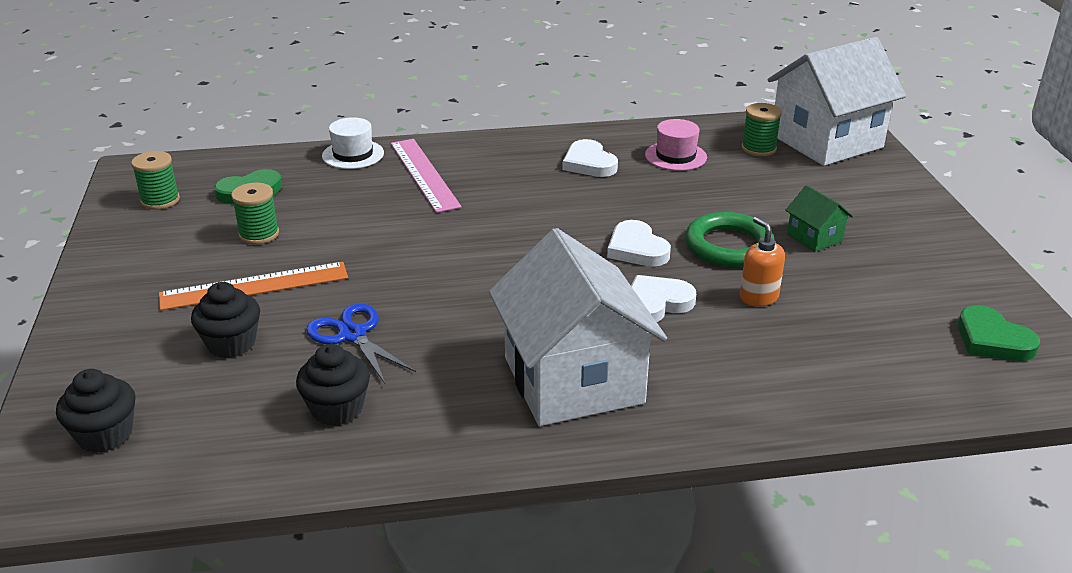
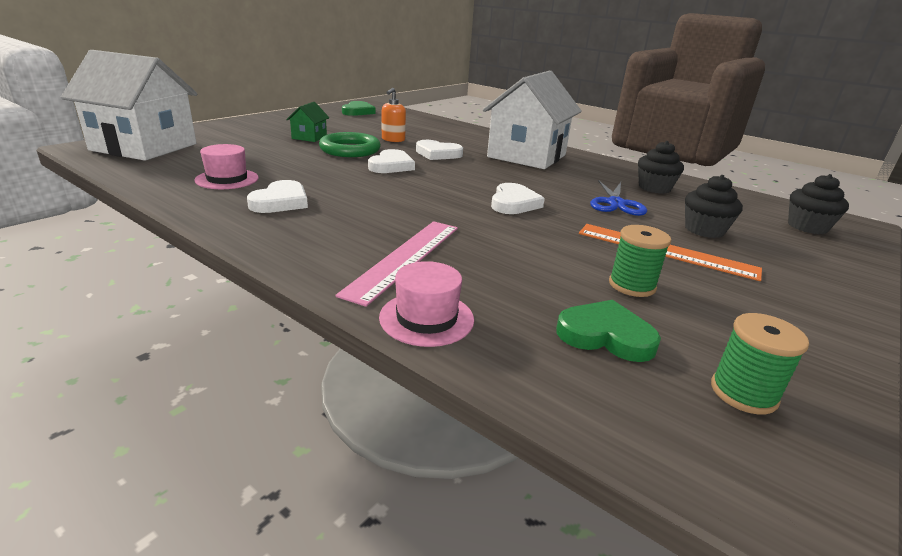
camera: 135 degrees left, 5 degrees down
(353, 154) = (426, 318): white hat -> pink hat
(443, 268) = (513, 203): none -> white heart
(758, 149) = (181, 160): green spool -> none

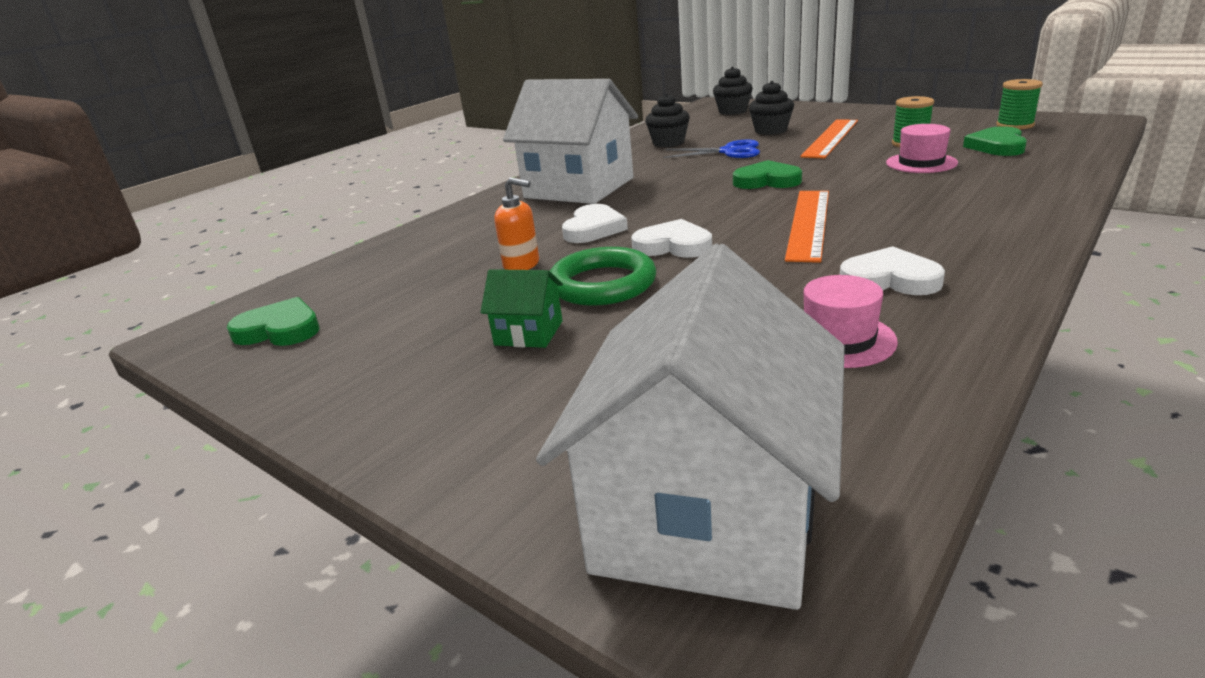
camera: 85 degrees left, 0 degrees up
(399, 199) = (809, 223): none -> orange ruler
(405, 258) = (963, 201): pink ruler -> none
(426, 318) = (1054, 183): pink hat -> pink hat (921, 163)
(513, 203) = (767, 181): white heart -> green heart

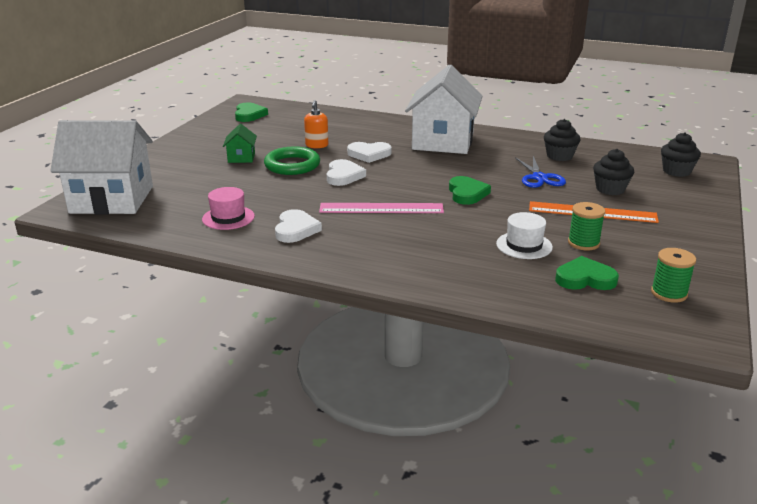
camera: 70 degrees right, 0 degrees up
(809, 223) = (381, 208): orange ruler -> pink ruler
(921, 163) = (524, 245): pink hat -> white hat

